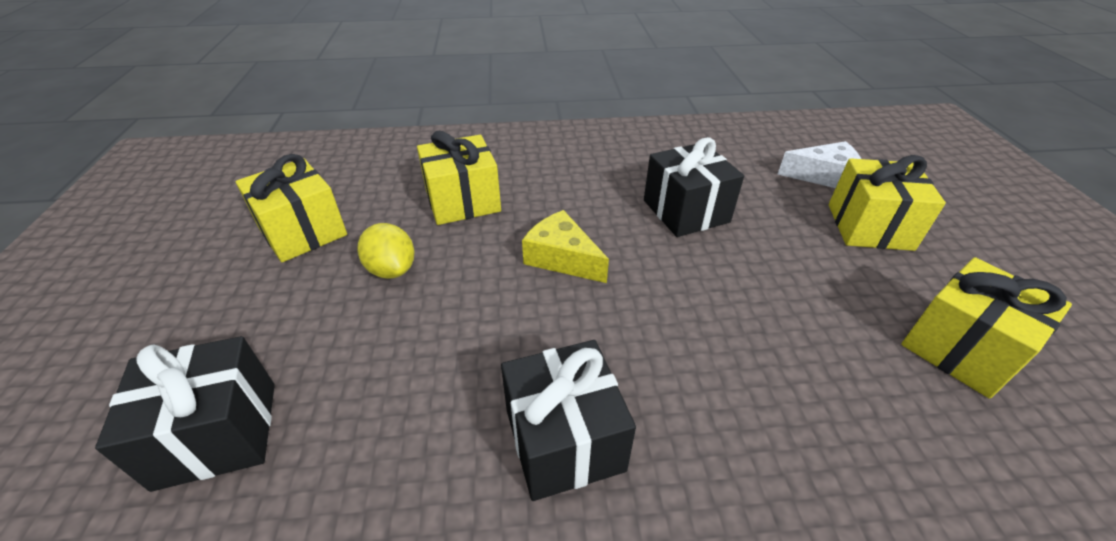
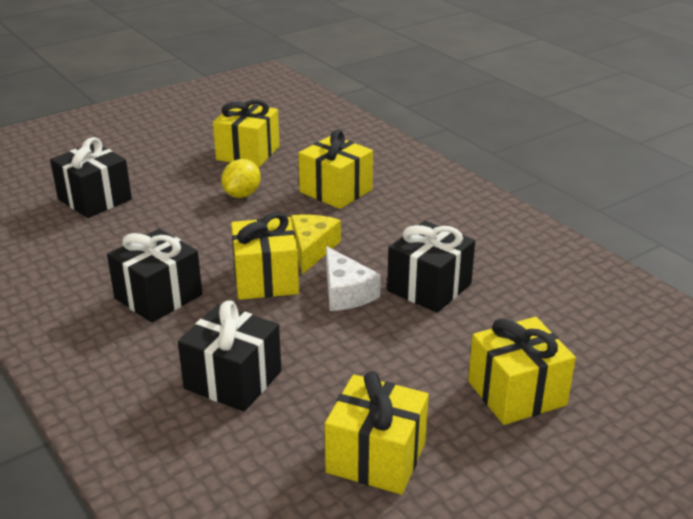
camera: 60 degrees right, 10 degrees down
(596, 315) = (266, 279): none -> yellow gift
(796, 422) = (233, 380): none -> black gift
(823, 176) = (584, 354): white cheese -> white cheese (346, 292)

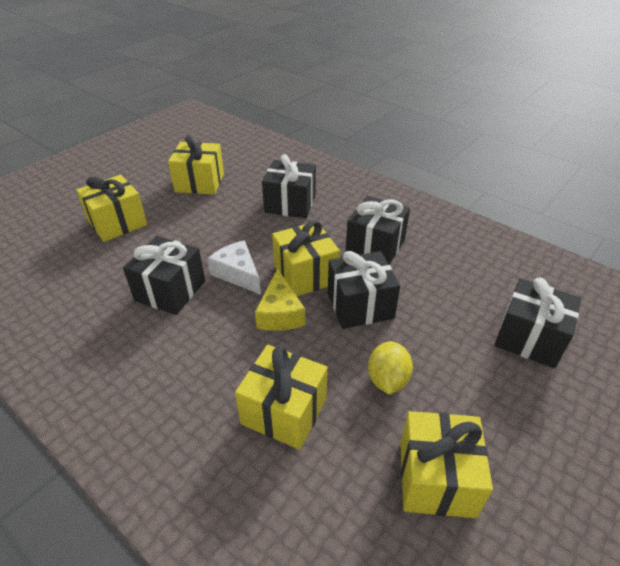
camera: 165 degrees right, 10 degrees up
(225, 243) = (360, 305): none -> black gift

